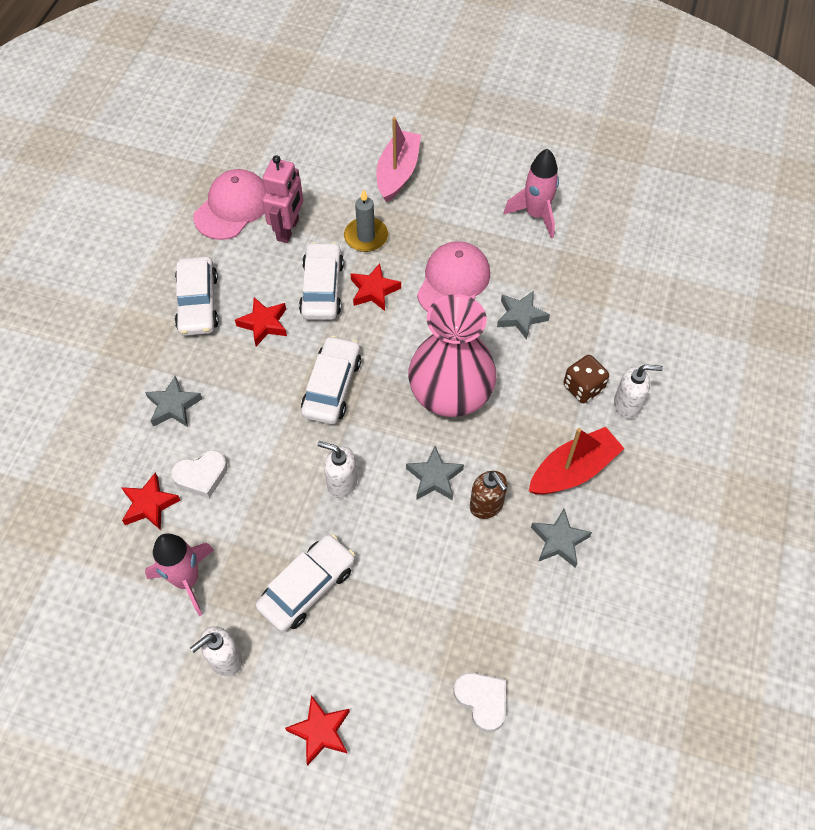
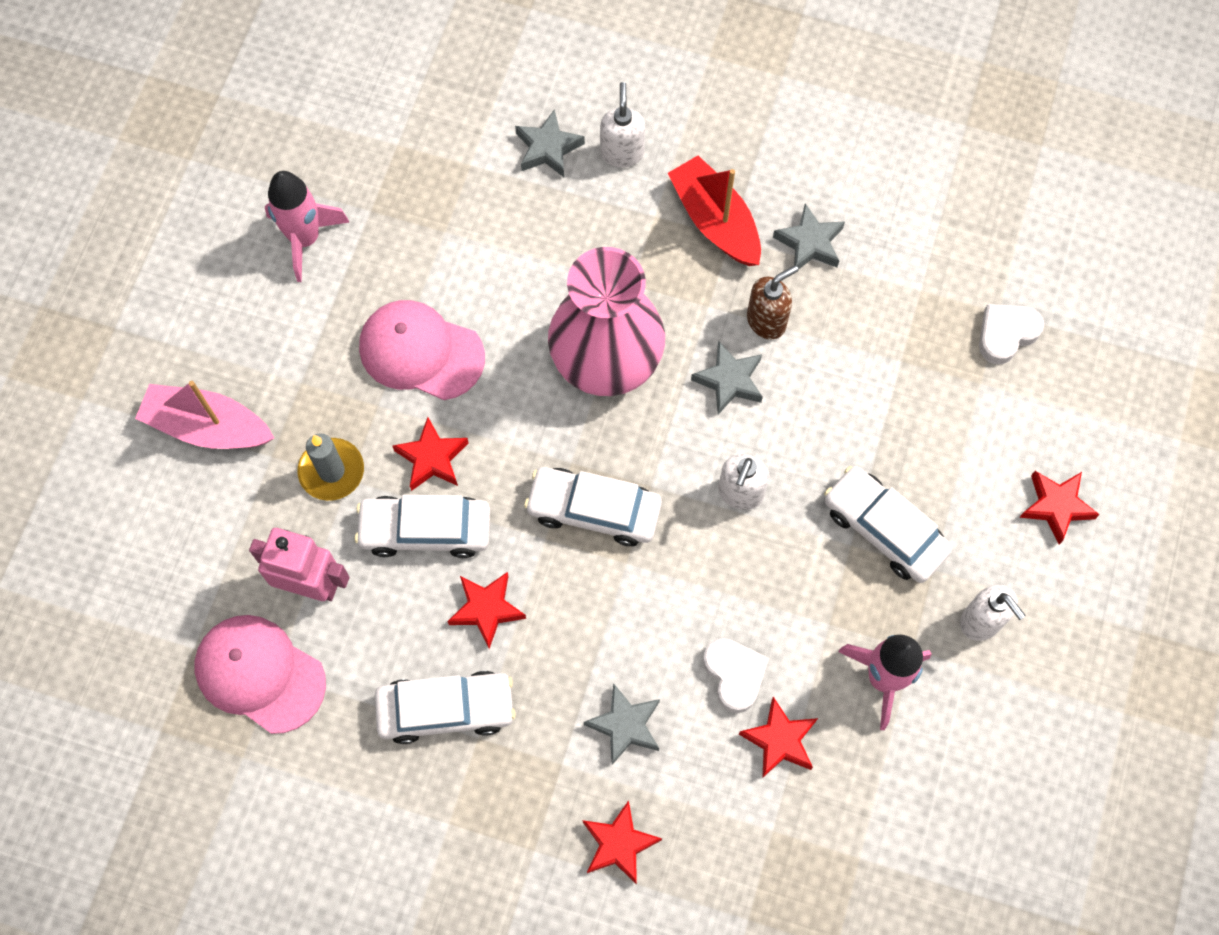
camera: 90 degrees left, 10 degrees up
(93, 402) = (619, 844): none -> red star
(521, 317) = (483, 268): grey star -> grey star (548, 148)
(583, 388) = (596, 201): brown dice -> none

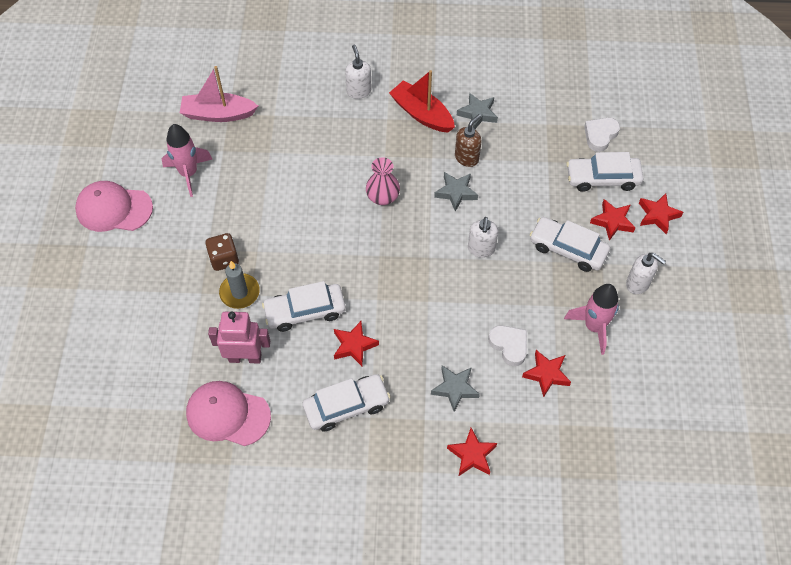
camera: 15 degrees left, 10 degrees down
(208, 427) = (158, 286): pink boat -> pink boat (218, 114)
(322, 406) = (224, 259): none -> brown dice
(421, 352) = (274, 217): pink cap -> pink cap (114, 209)
(432, 458) = (297, 272): red star -> red star (612, 222)
(548, 148) = (316, 97): grey star -> none
(594, 510) = (400, 277): white car -> white car (602, 178)
(606, 359) = (383, 197): pink vase -> pink vase, size x0.51

